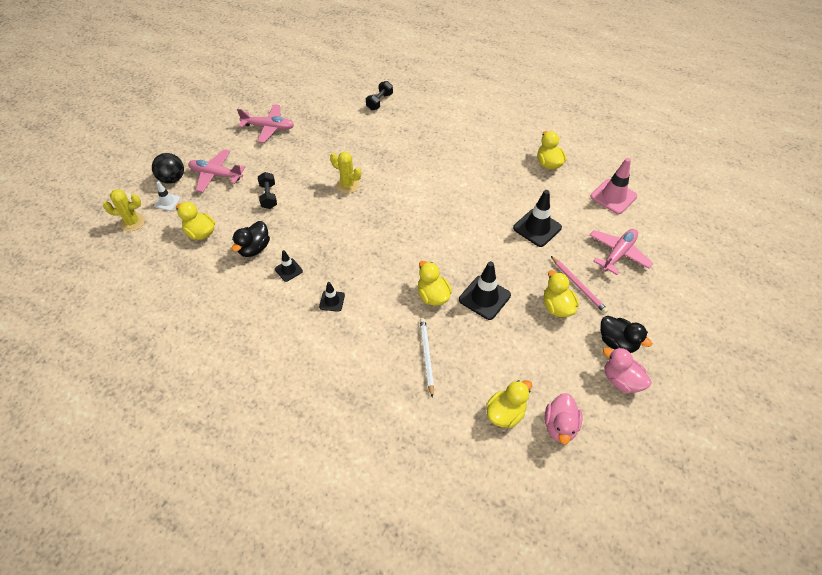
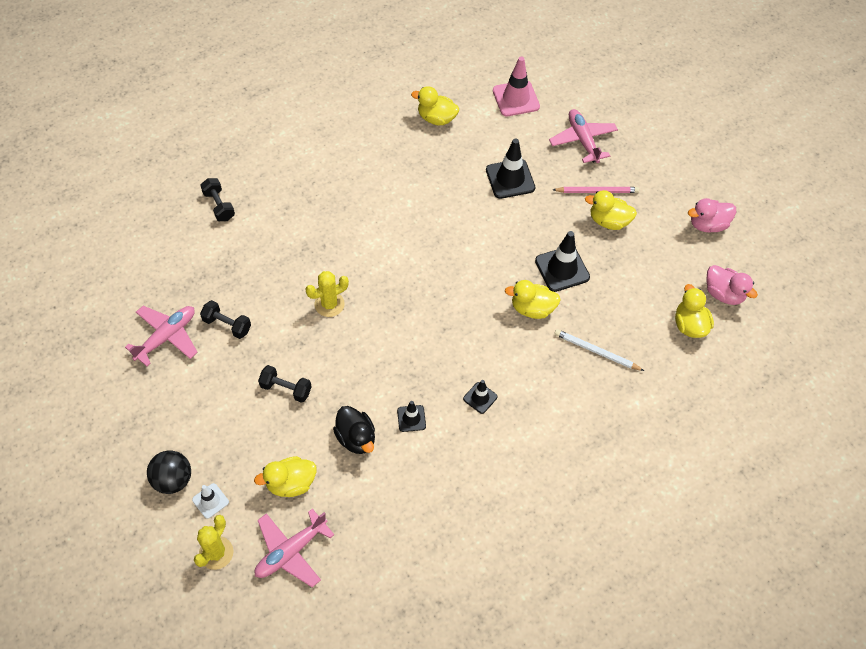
camera: 60 degrees left, 5 degrees up
(216, 175) = (205, 428): pink plane -> pink plane (291, 551)
(296, 148) = (227, 325): none -> black dumbbell
(617, 342) = (671, 203): black duck -> none

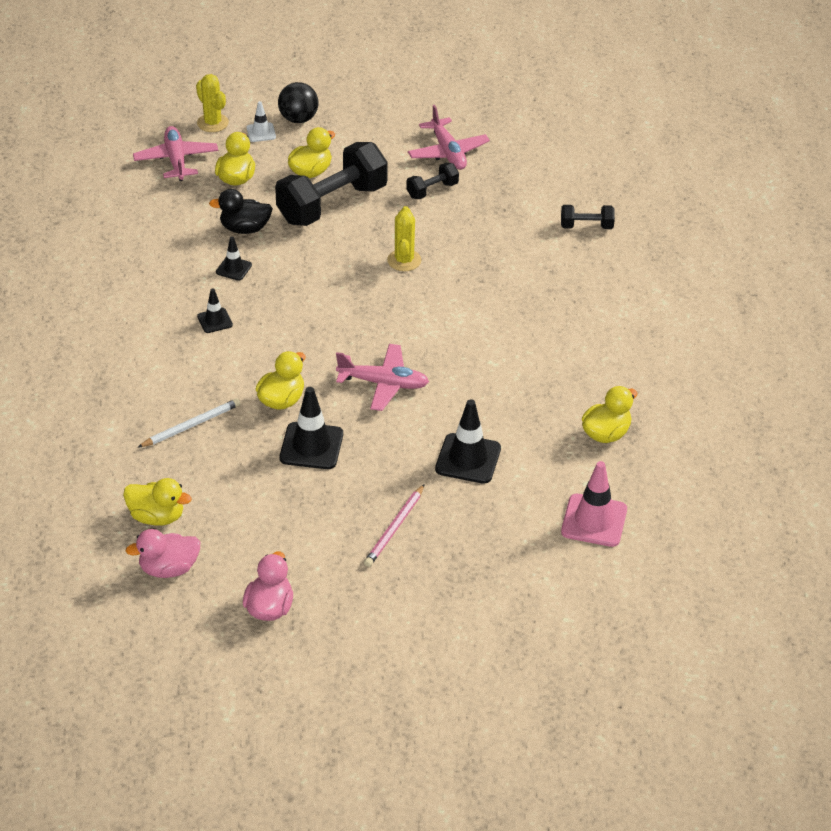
camera: 120 degrees right, 15 degrees down
(286, 389) = (332, 204): black dumbbell -> black dumbbell, size x2.15
(583, 140) = (482, 553): pink plane -> pink plane (383, 383)
(608, 221) = (344, 517): yellow duck -> yellow duck (311, 172)

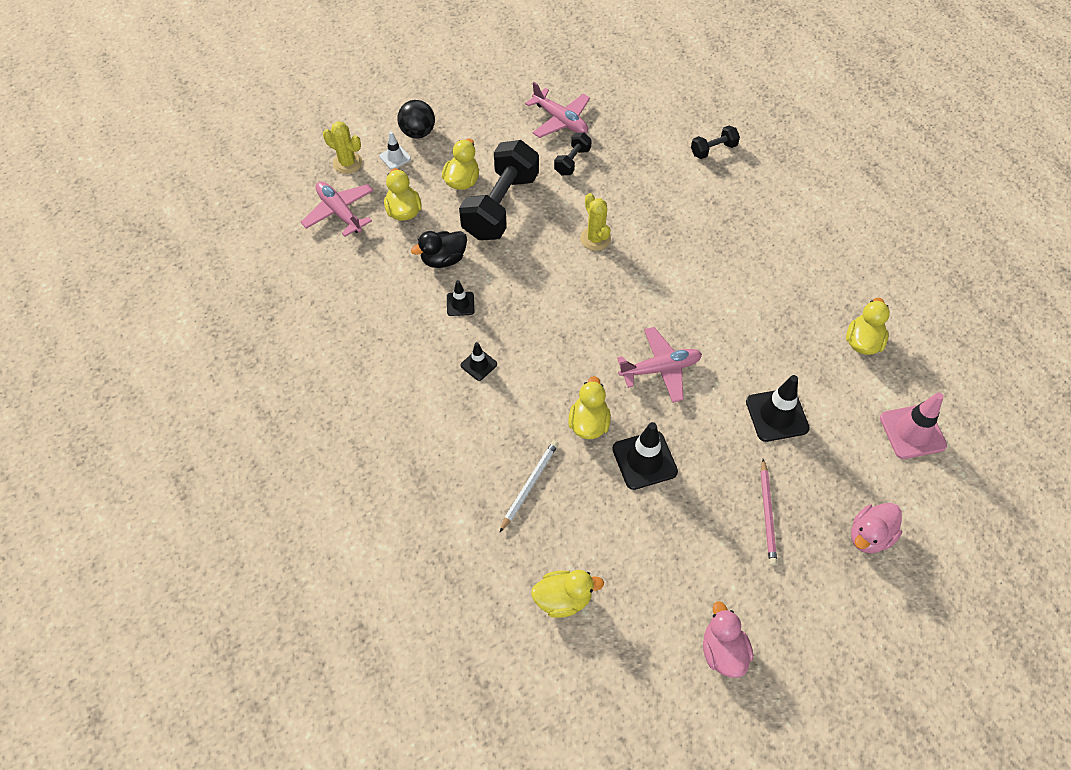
camera: 25 degrees left, 15 degrees up
(169, 568) = (610, 652): pink duck -> pink duck (869, 536)

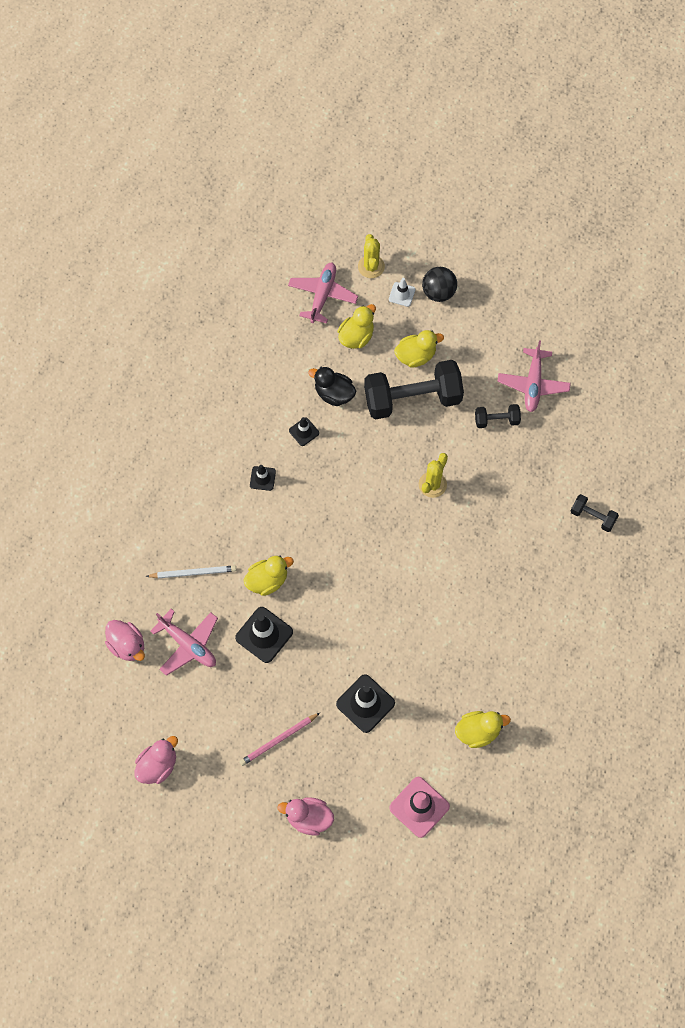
camera: 55 degrees right, 10 degrees up
(563, 599) = (127, 645): yellow duck -> pink duck
(660, 369) = (347, 601): pink plane -> pink plane (188, 644)

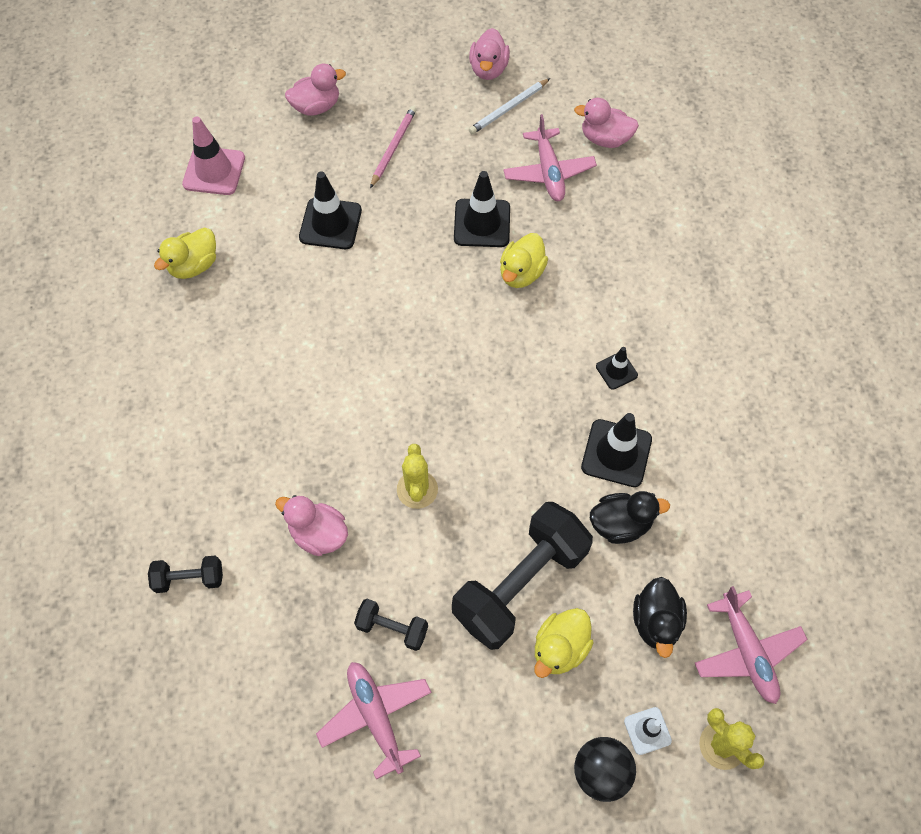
camera: 145 degrees right, 5 degrees down
(188, 644) = (548, 172): pink plane -> pink plane turned 105 degrees counterclockwise
(193, 572) = (602, 235): white pencil -> white pencil (509, 108)
(304, 432) = (616, 453): black traffic cone -> black traffic cone, size x1.80
(356, 336) = (656, 622): yellow duck -> black duck
(496, 420) = (392, 628): black dumbbell -> black dumbbell turned 60 degrees clockwise
(505, 495) = (318, 534): none -> pink duck

